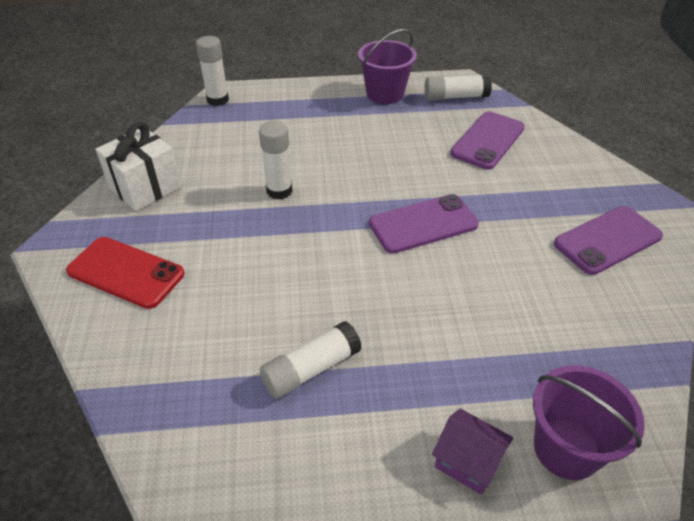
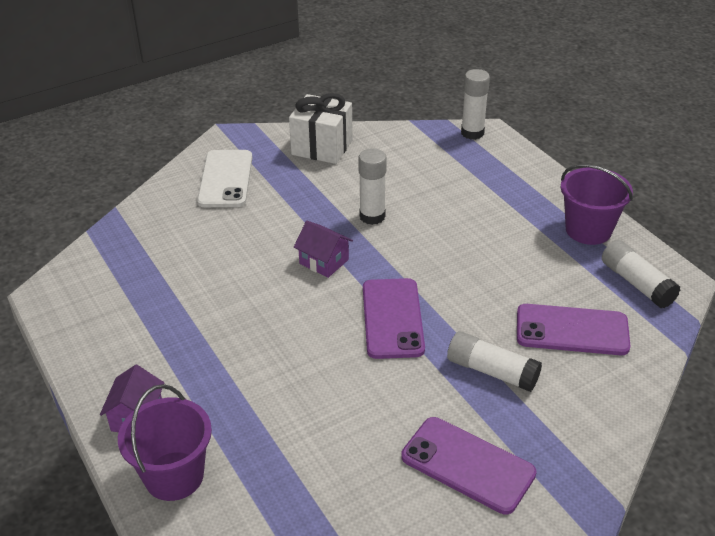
camera: 65 degrees right, 5 degrees down
(126, 272) = (225, 179): red phone -> white phone
(311, 369) = (183, 305): white glue stick -> white glue stick (491, 371)
(319, 241) = (324, 261): none -> purple house
(423, 224) = (392, 318): purple phone -> purple phone turned 45 degrees clockwise

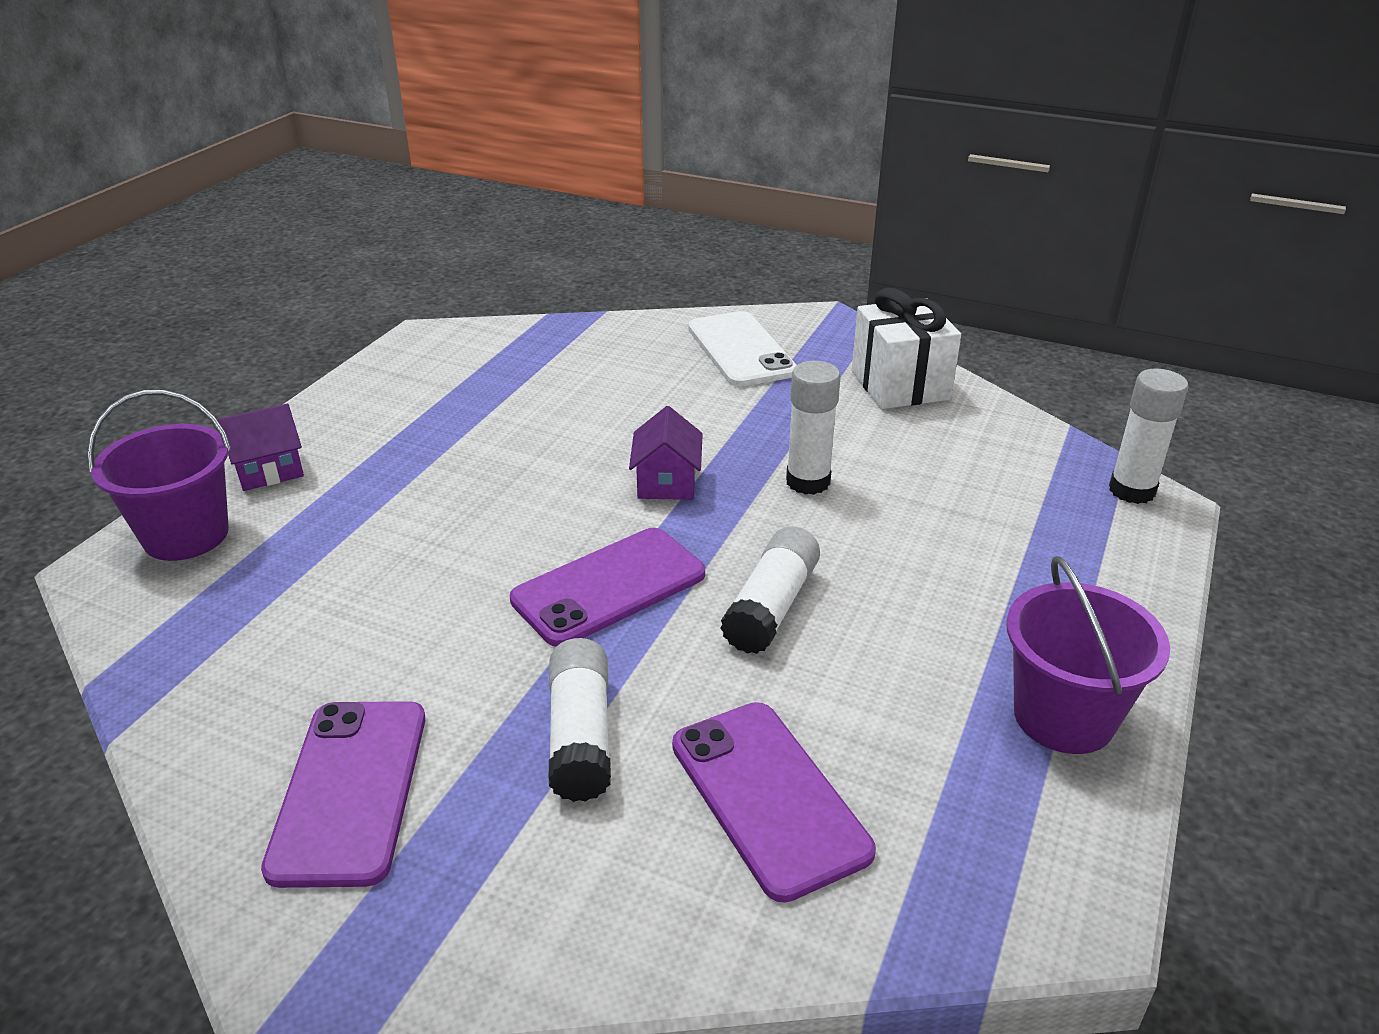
camera: 55 degrees right, 5 degrees down
(225, 179) = (741, 350): white phone -> white phone turned 75 degrees counterclockwise
(636, 283) = (991, 842): white glue stick -> white glue stick (771, 606)

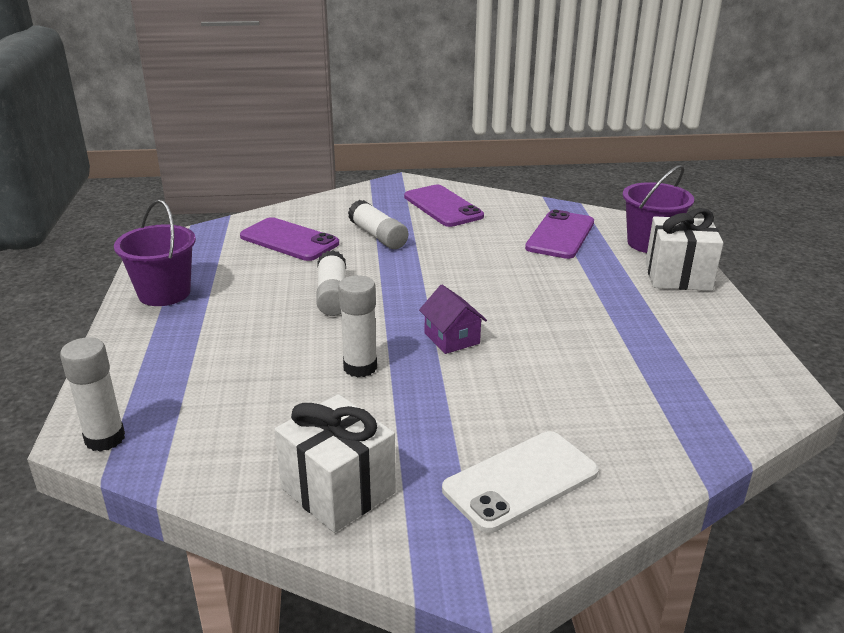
camera: 150 degrees right, 5 degrees down
(268, 470) = (678, 276): purple house -> white gift
(609, 587) = (423, 280): purple phone -> purple phone (560, 235)
(741, 350) = (521, 481): white phone -> white phone turned 75 degrees counterclockwise

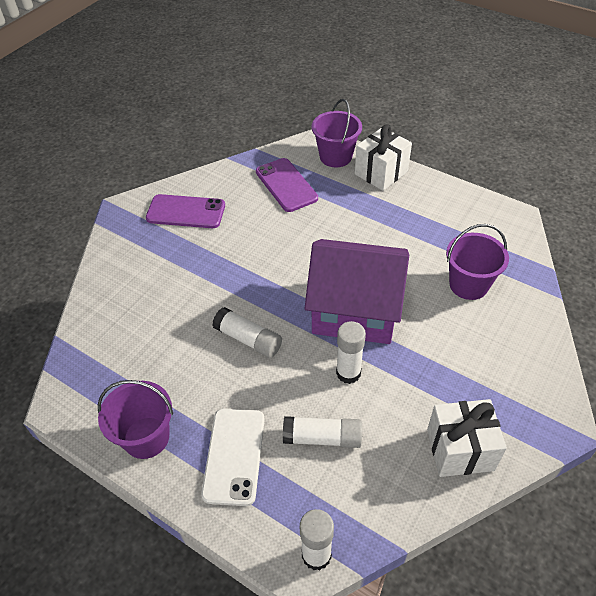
camera: 50 degrees left, 20 degrees up
(289, 240) = (142, 321): purple phone -> none
(378, 236) = (191, 269): white glue stick -> white glue stick (322, 438)
(452, 338) = (355, 310): purple house -> purple house, size x2.48
(521, 481) = (507, 364): white phone -> white phone (234, 456)
(607, 400) = (468, 284): none -> purple bucket

